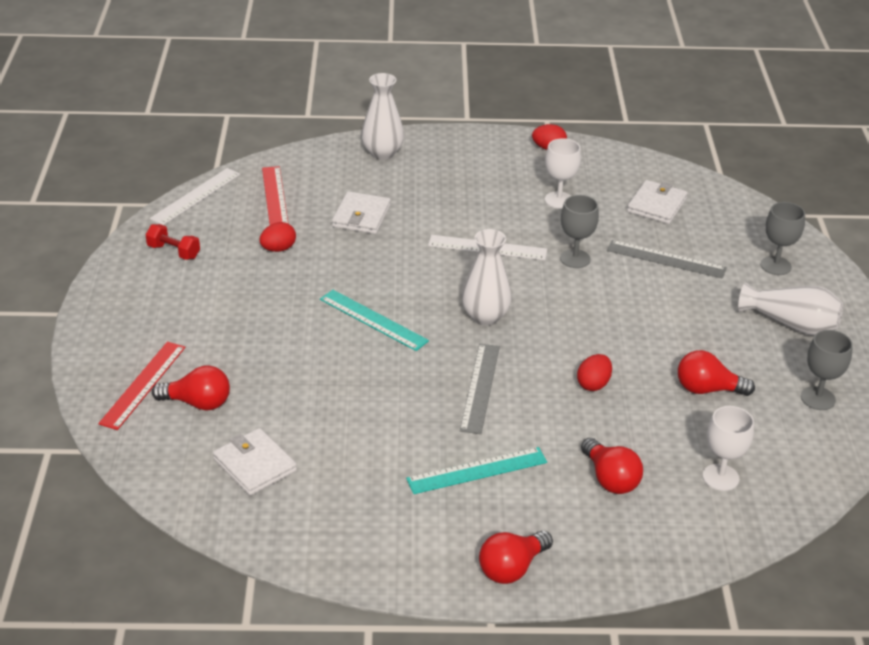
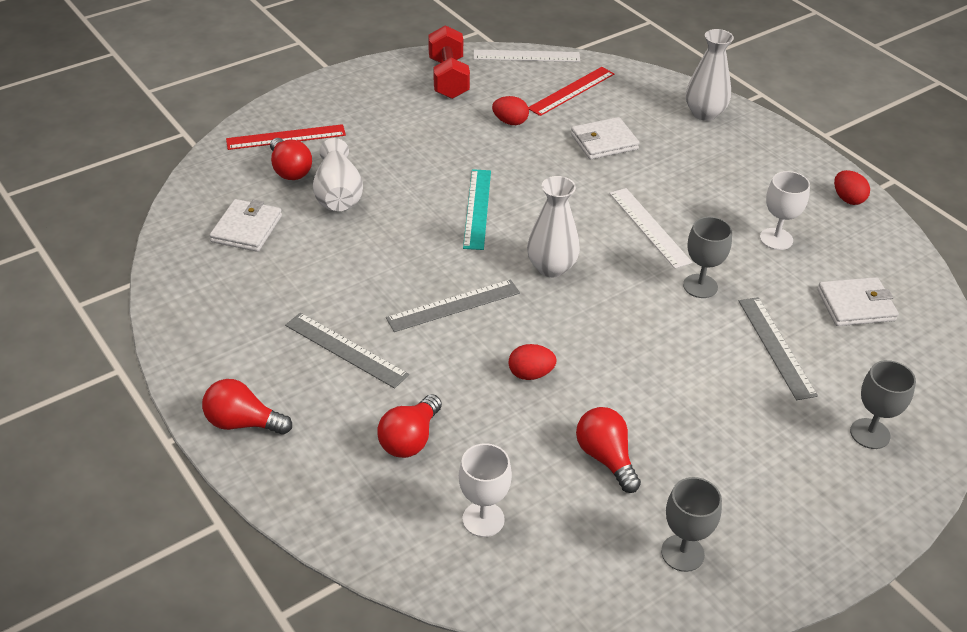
camera: 55 degrees right, 5 degrees up
(174, 252) = (448, 78): red dumbbell -> red dumbbell, size x1.68
(477, 471) = (345, 350): turquoise ruler -> grey ruler
(791, 324) = (784, 484): white vase -> white vase (338, 194)

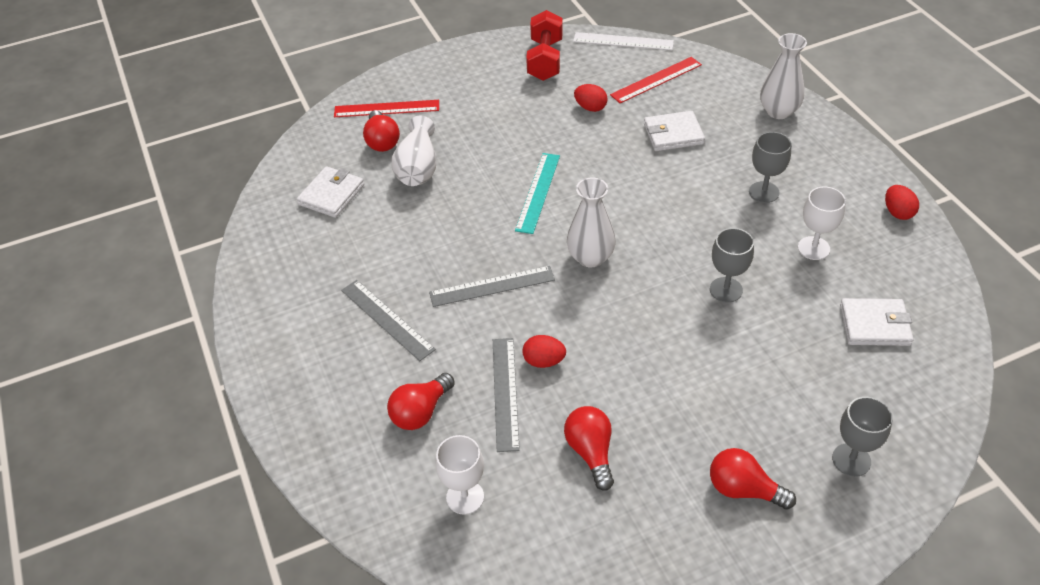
camera: 15 degrees right, 5 degrees up
(243, 423) = (283, 378): red light bulb -> red light bulb (743, 489)
(649, 227) = (693, 225): white ruler -> none
(682, 553) = (637, 556): grey goblet -> grey goblet (764, 192)
(776, 347) = (783, 360): grey ruler -> grey ruler (505, 393)

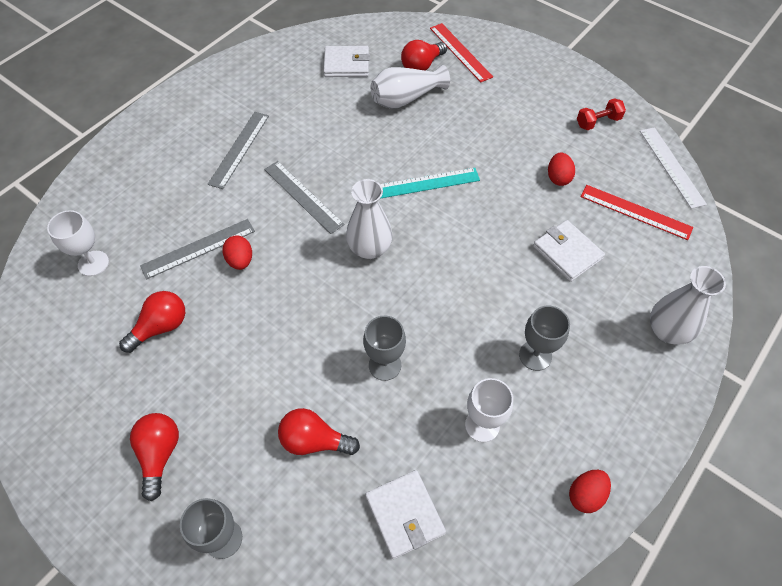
camera: 60 degrees right, 10 degrees up
(421, 412) = (161, 205): red light bulb -> red light bulb (314, 441)
(545, 60) = (598, 122): red dumbbell -> red dumbbell, size x0.60

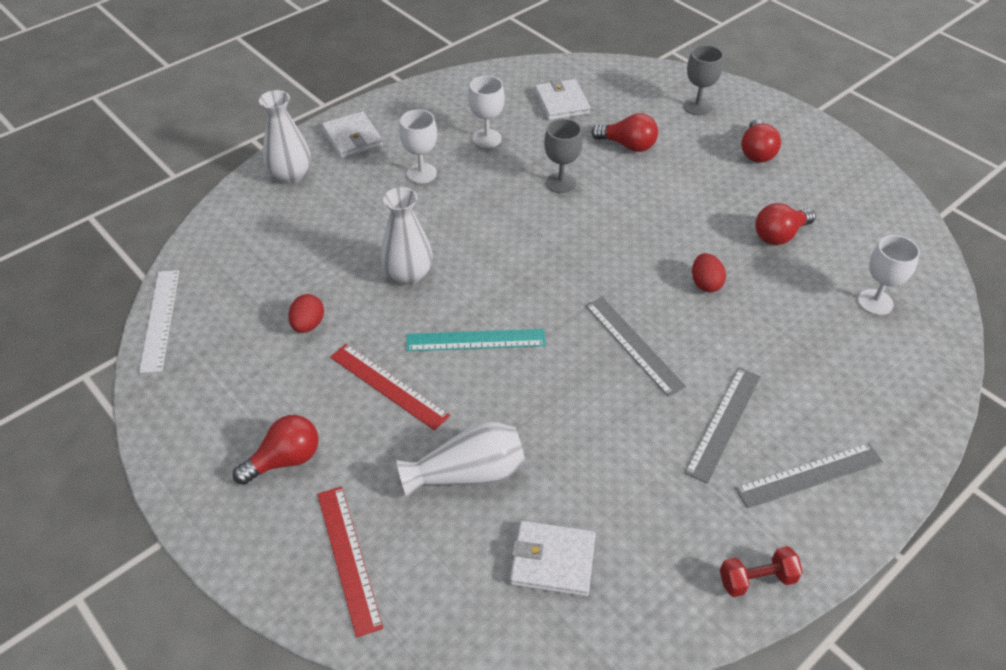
camera: 170 degrees left, 10 degrees down
(198, 248) = (756, 302): grey ruler -> grey ruler (809, 475)
(370, 248) = (559, 277): white vase -> white vase (408, 275)
(422, 66) = (424, 537): red light bulb -> red light bulb (285, 460)
(535, 355) = (421, 173): grey goblet -> white goblet
(567, 252) = (345, 246): white wallet -> white wallet (352, 138)
(585, 495) = (424, 97): red egg -> none
(598, 122) = (208, 392): red dumbbell -> red dumbbell (757, 579)
(635, 212) = (243, 275): red ruler -> red ruler (388, 386)

